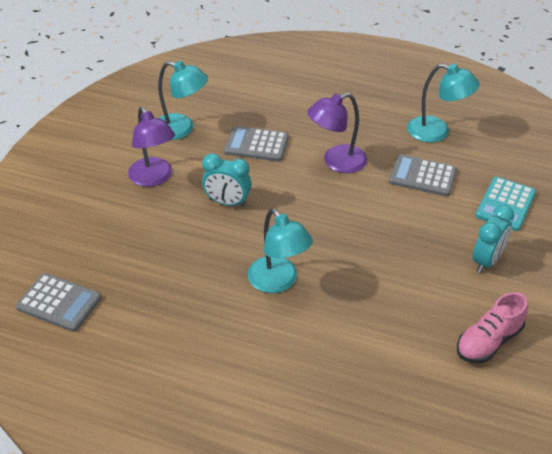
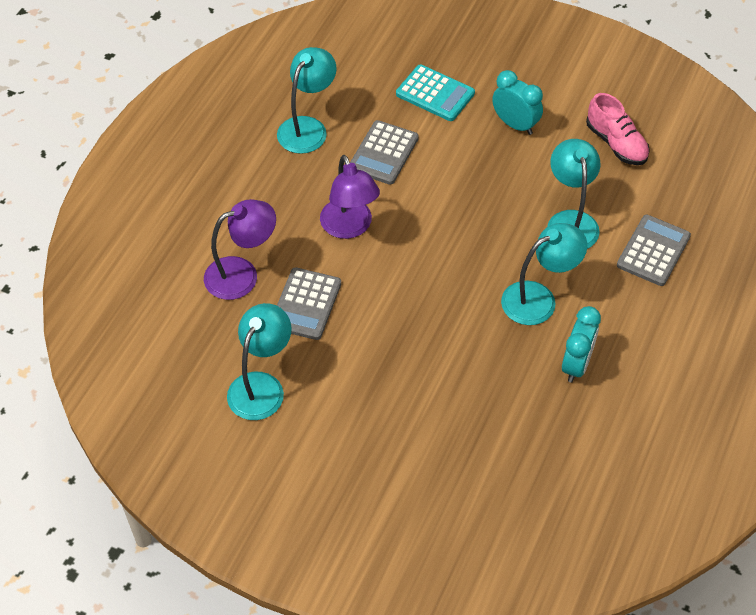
camera: 85 degrees left, 10 degrees up
(59, 303) = (565, 509): grey calculator -> grey calculator (653, 251)
(154, 178) = (358, 417): purple lamp -> purple lamp (242, 274)
(227, 203) = (411, 339): turquoise clock -> turquoise clock (576, 364)
(374, 304) = (570, 221): none -> turquoise lamp

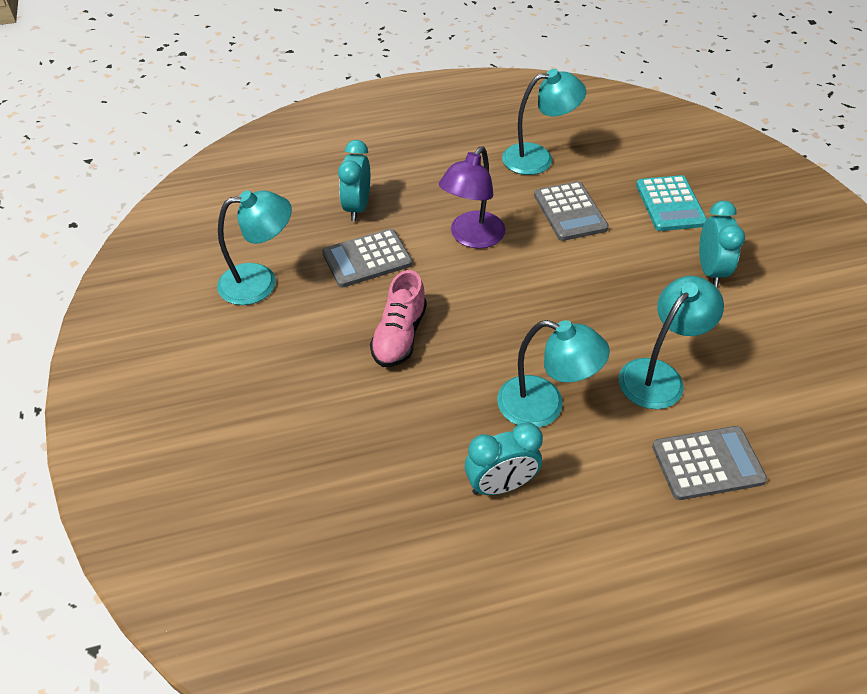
camera: 50 degrees right, 5 degrees down
(242, 274) = (357, 208): purple lamp -> turquoise clock
(383, 153) = (570, 212): grey calculator -> grey calculator turned 90 degrees counterclockwise
(616, 143) = (790, 353): pink shoe -> pink shoe (399, 336)

